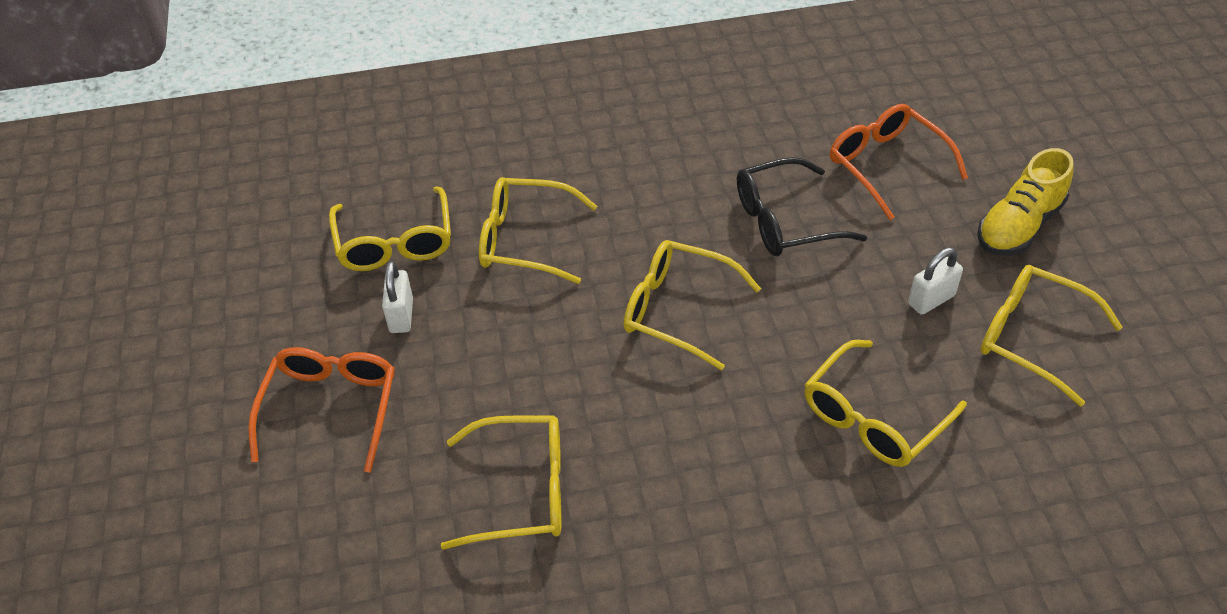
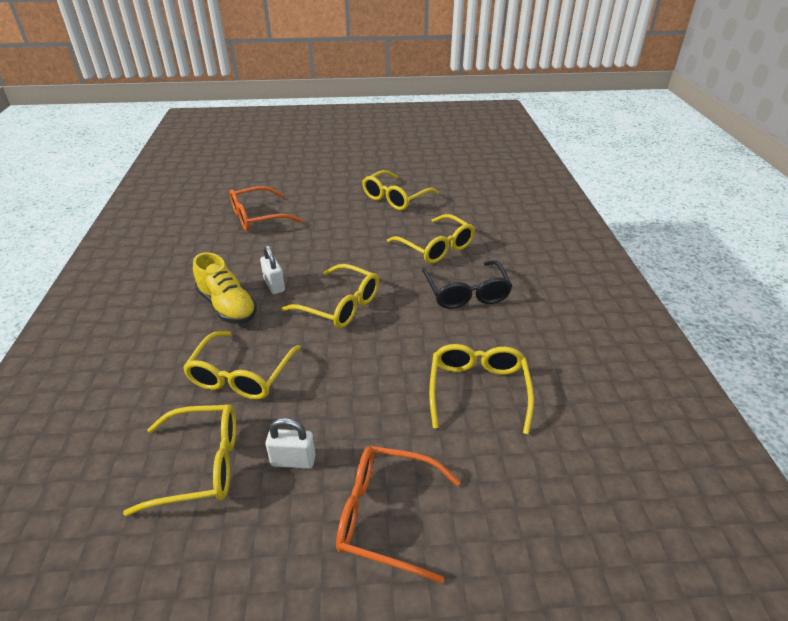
camera: 85 degrees left, 10 degrees down
(677, 310) = (340, 305): yellow glasses -> yellow glasses turned 90 degrees counterclockwise
(785, 221) = (283, 256): black glasses -> black glasses (466, 293)
(931, 300) = (362, 219): white padlock -> white padlock (274, 285)
(1019, 226) = (323, 189): yellow shoe -> yellow shoe (227, 306)

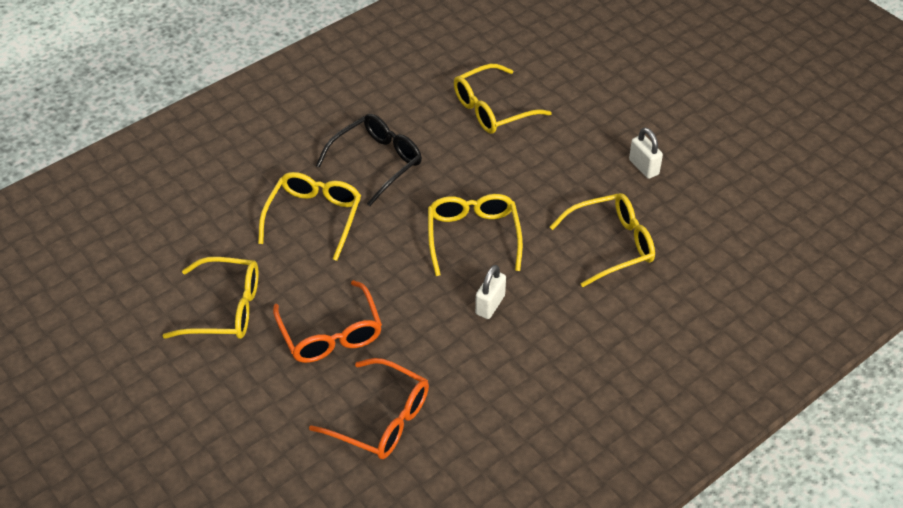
camera: 125 degrees left, 10 degrees up
(200, 465) = (695, 209): yellow glasses -> none
(227, 306) = (551, 317): yellow shoe -> none
(386, 515) = (631, 107): orange glasses -> orange glasses (330, 334)

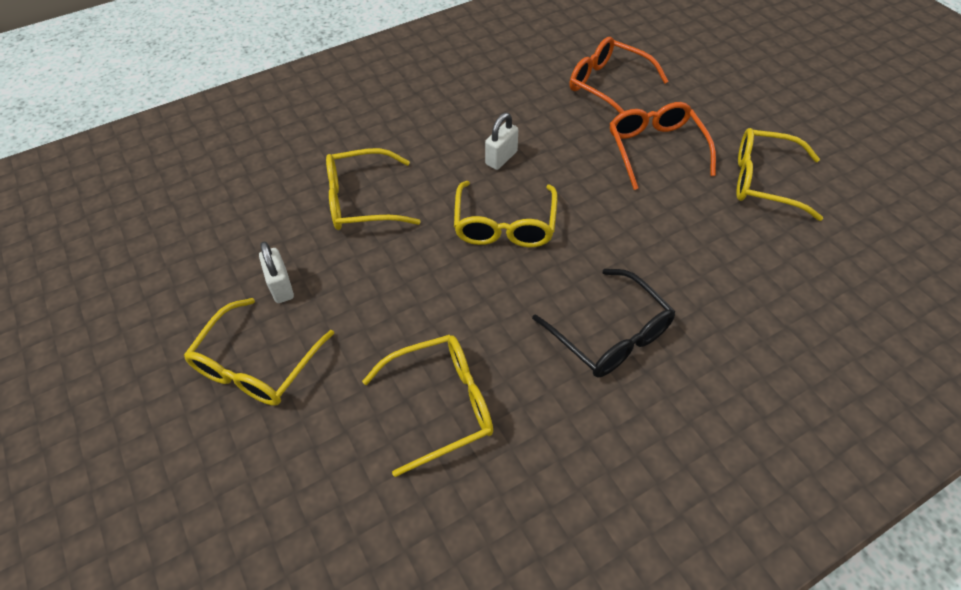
camera: 170 degrees left, 5 degrees up
(314, 217) = (685, 268): yellow glasses -> yellow glasses (257, 365)
(377, 162) = (610, 334): black glasses -> black glasses turned 90 degrees counterclockwise

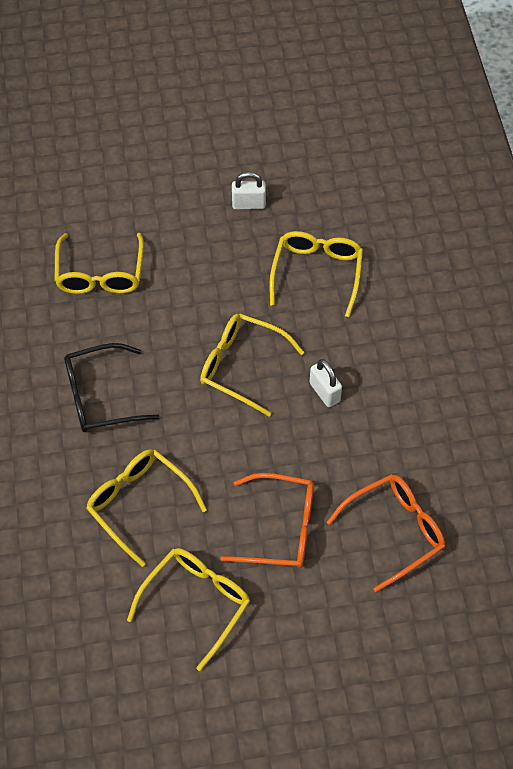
camera: 110 degrees right, 5 degrees up
(257, 365) = (185, 180): yellow glasses -> yellow glasses (139, 504)

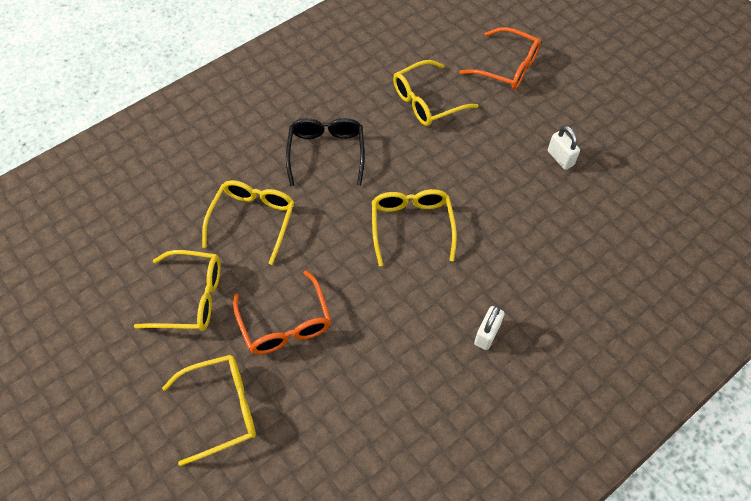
camera: 60 degrees right, 0 degrees up
(100, 396) = (326, 153): black glasses -> black glasses turned 45 degrees clockwise
(317, 273) = (534, 235): yellow glasses -> yellow glasses (221, 409)
(324, 392) = (428, 294): white padlock -> white padlock (487, 334)
(394, 531) = (331, 412): orange glasses -> orange glasses (507, 67)

